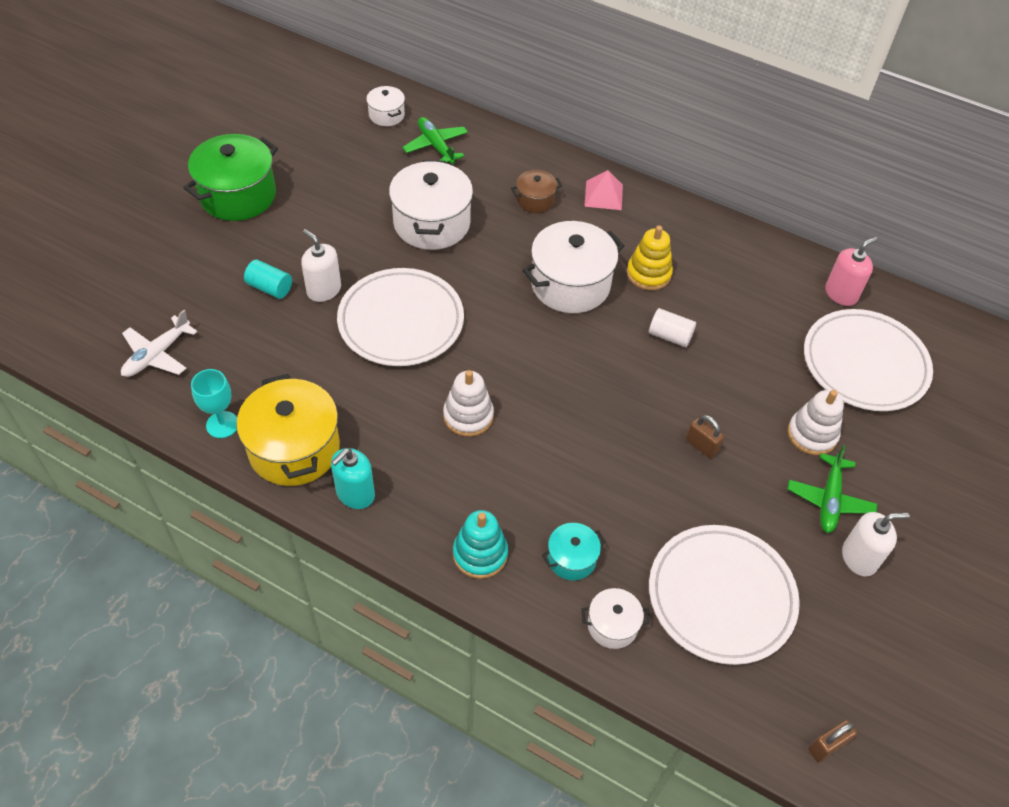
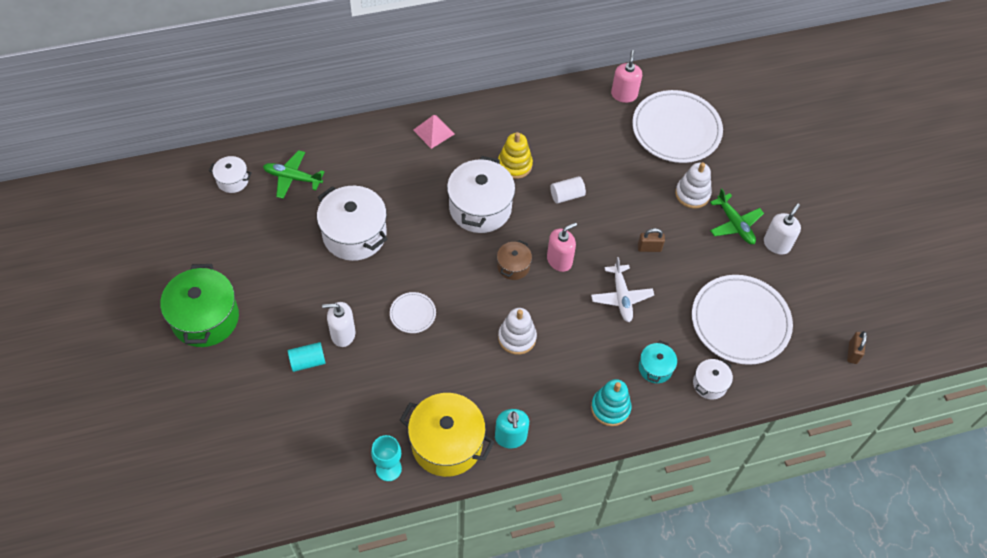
camera: 45 degrees left, 5 degrees up
(157, 355) = (293, 465): white plane -> white plane (621, 297)
(401, 321) = (413, 314): white plate -> white plate, size x0.46
(535, 200) = (398, 167): brown pot -> brown pot (513, 266)
(592, 384) = (559, 260): none -> pink soap dispenser

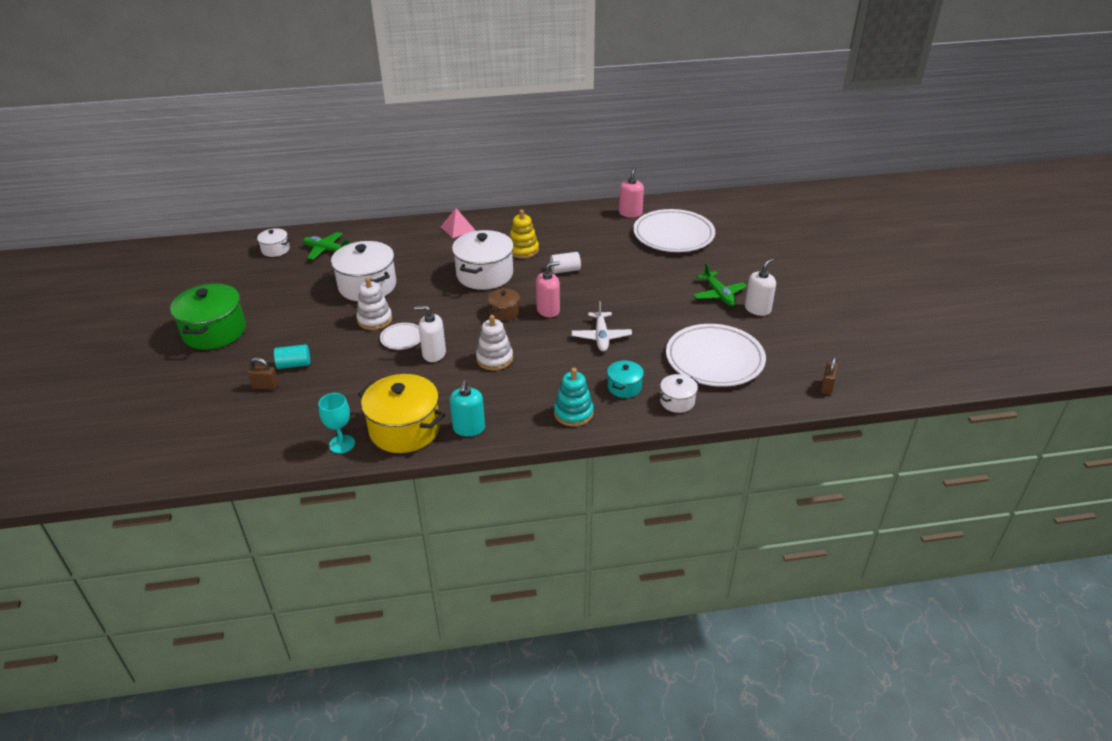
camera: 10 degrees right, 20 degrees down
(343, 334) = (333, 348): white soap dispenser -> white soap dispenser (434, 354)
(649, 248) = (634, 306): brown padlock -> brown padlock (265, 386)
(692, 194) = (681, 274): white stacking toy -> white stacking toy (375, 320)

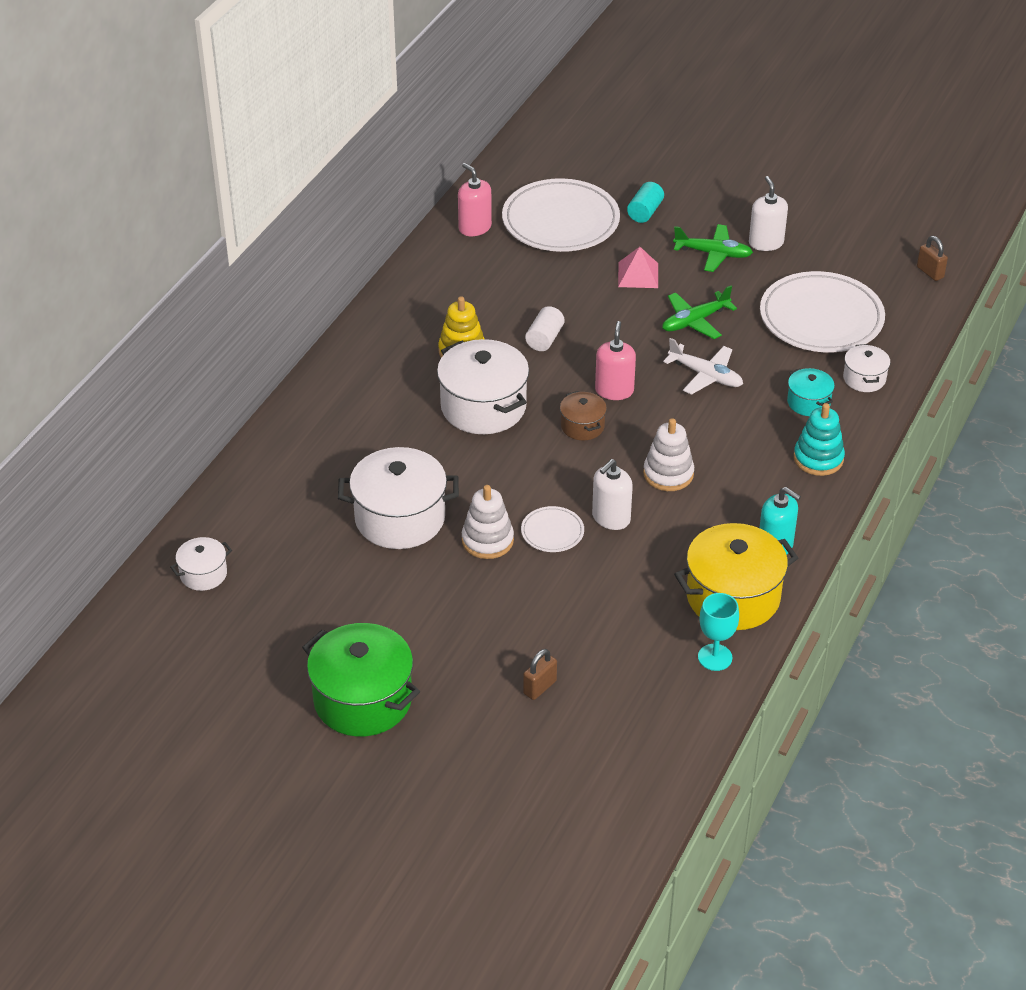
camera: 55 degrees left, 5 degrees up
(294, 364) = (517, 646): turquoise cylinder -> turquoise cylinder (645, 212)
(327, 250) = (263, 524): green plane -> green plane (694, 321)
(457, 228) = (344, 383): pink pyramid -> pink pyramid (638, 275)

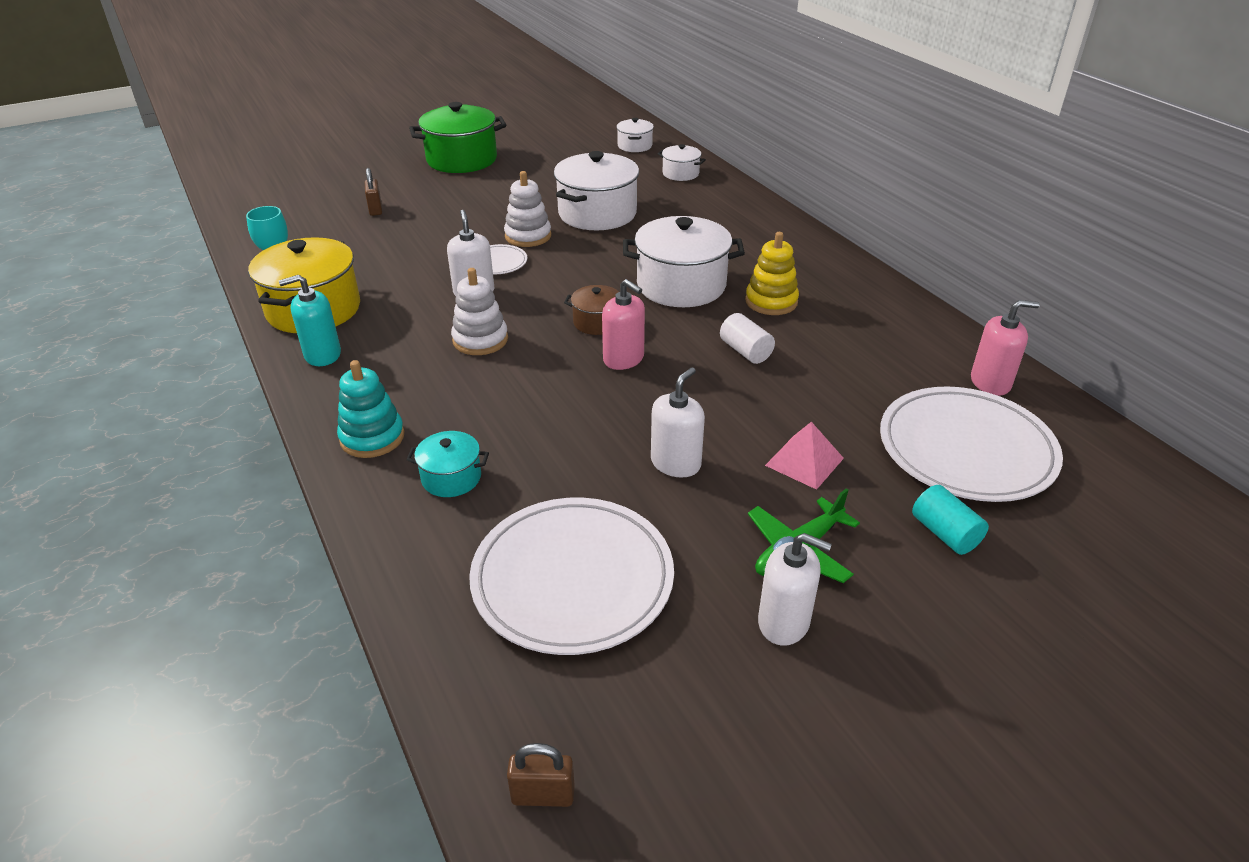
camera: 125 degrees right, 5 degrees down
(694, 321) = (676, 463): green plane -> white soap dispenser
(706, 375) = (578, 426): white plane -> none
(864, 378) = (428, 548): white pot -> white pot (680, 173)

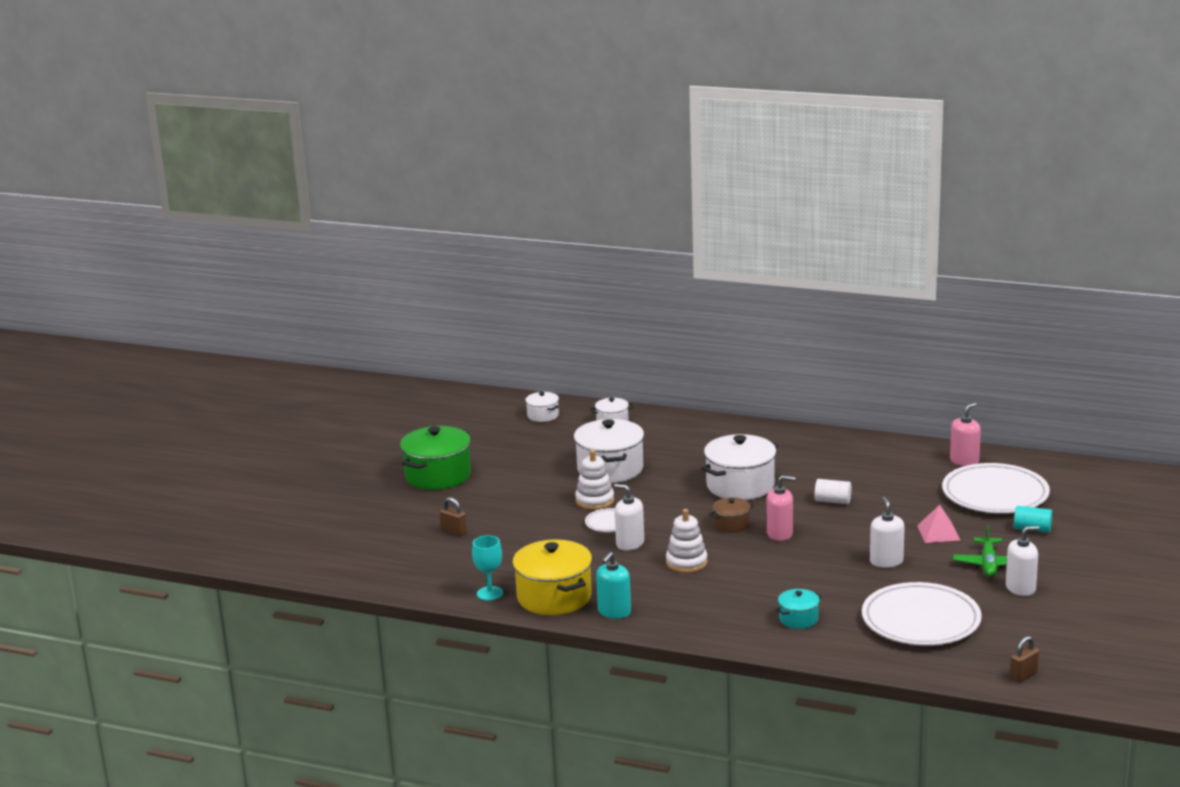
camera: 40 degrees left, 15 degrees down
(372, 437) = (726, 626): turquoise stacking toy -> none
(771, 301) = (802, 471): yellow stacking toy -> none

